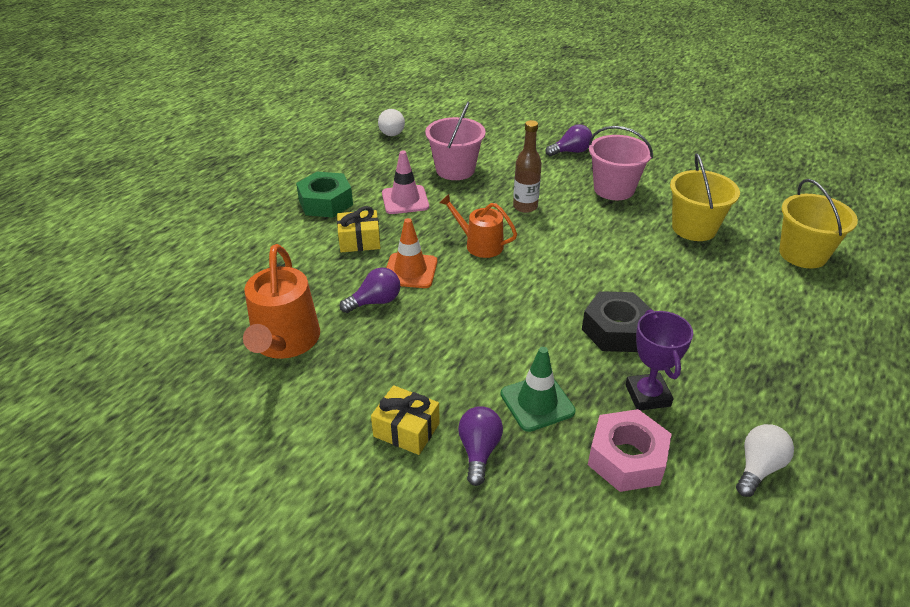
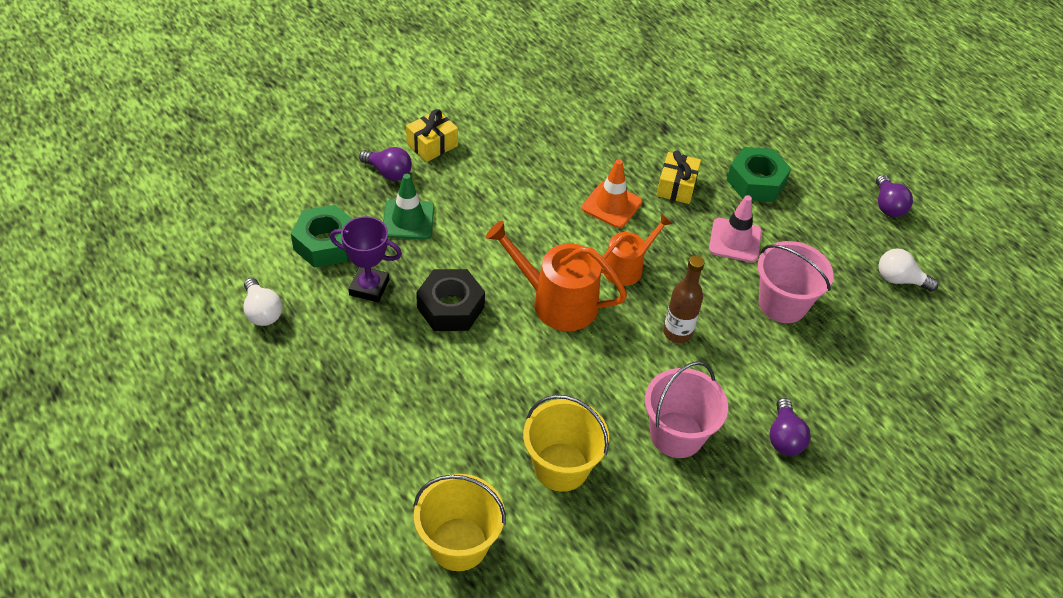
camera: 110 degrees right, 10 degrees up
(285, 341) = (562, 110): orange watering can -> orange watering can (557, 302)
(375, 302) = (581, 170): purple light bulb -> purple light bulb (887, 205)
(627, 458) = (325, 244): pink nut -> green nut

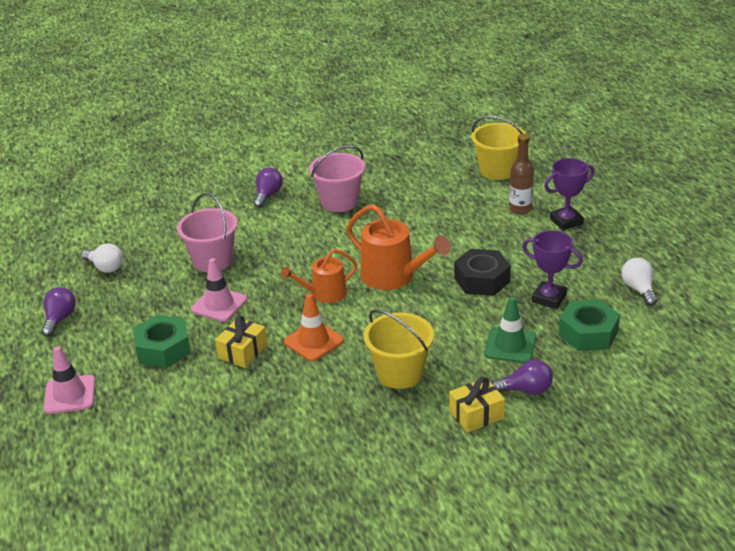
camera: 160 degrees left, 15 degrees down
(348, 428) = (566, 221): none -> purple trophy
(388, 172) = (526, 390): purple light bulb -> purple light bulb turned 135 degrees clockwise
(561, 467) = (423, 194): yellow bucket -> yellow bucket (400, 373)
(677, 332) = (307, 251): brown bottle -> brown bottle (520, 209)
(806, 128) = (70, 395): none -> pink traffic cone

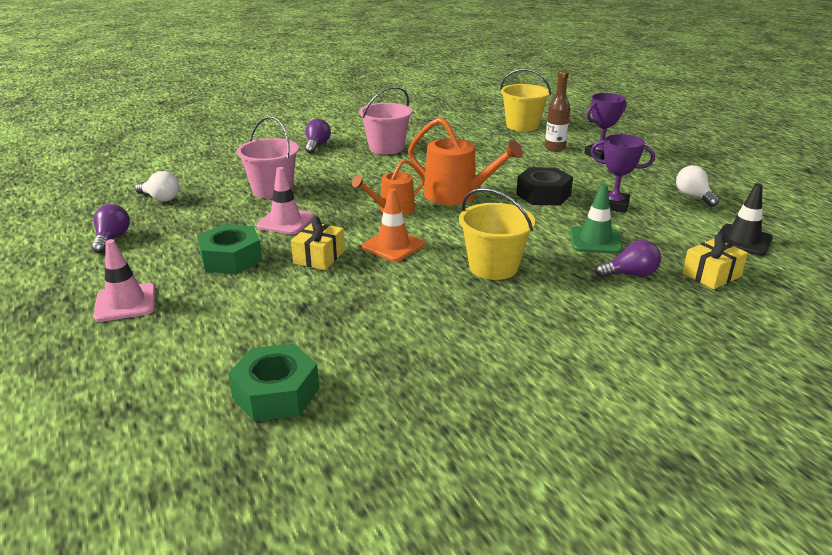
camera: 10 degrees left, 5 degrees down
(476, 414) = (589, 297): yellow gift -> yellow gift (711, 275)
(588, 333) = (666, 228): green nut -> green nut (276, 393)
(659, 353) = (743, 240): none -> black traffic cone

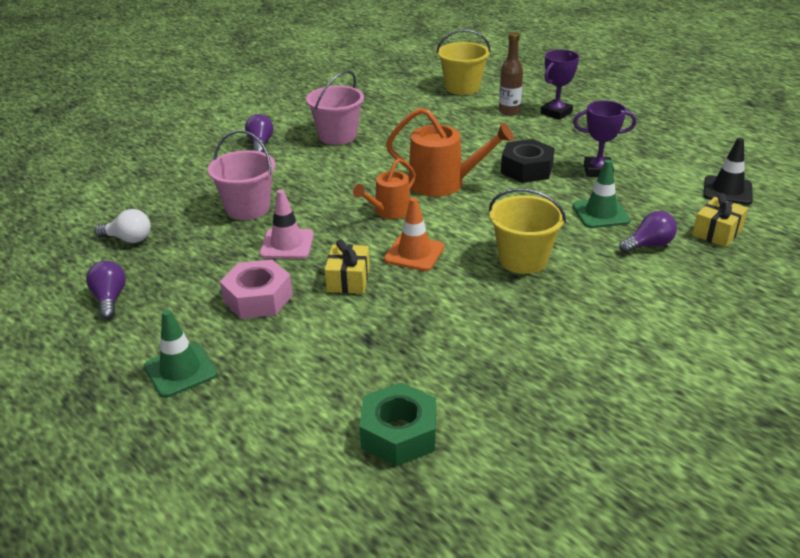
camera: 15 degrees left, 5 degrees up
(125, 303) = (180, 370): pink traffic cone -> green traffic cone
(231, 258) = (258, 298): green nut -> pink nut
(693, 196) = (664, 149): white light bulb -> none

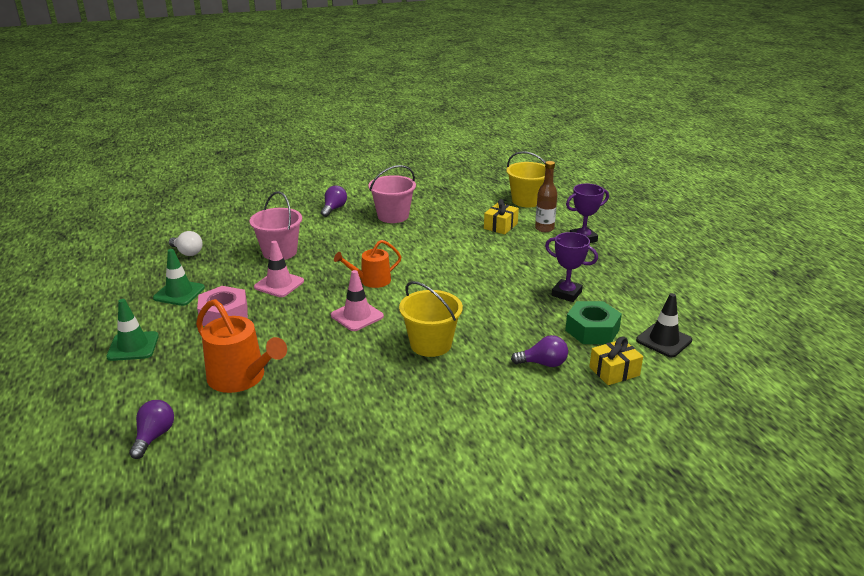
camera: 25 degrees right, 5 degrees down
(110, 299) = (139, 288): purple light bulb -> purple light bulb (154, 436)
(348, 280) = (293, 321): yellow gift -> yellow gift (500, 226)
(399, 433) = (217, 434): green nut -> green nut (592, 330)
(414, 253) = (357, 316): orange traffic cone -> pink traffic cone
(443, 183) = (432, 271): orange watering can -> orange watering can (241, 378)
(526, 169) = (508, 277): black nut -> none
(600, 213) = (530, 328): green traffic cone -> green traffic cone (179, 293)

